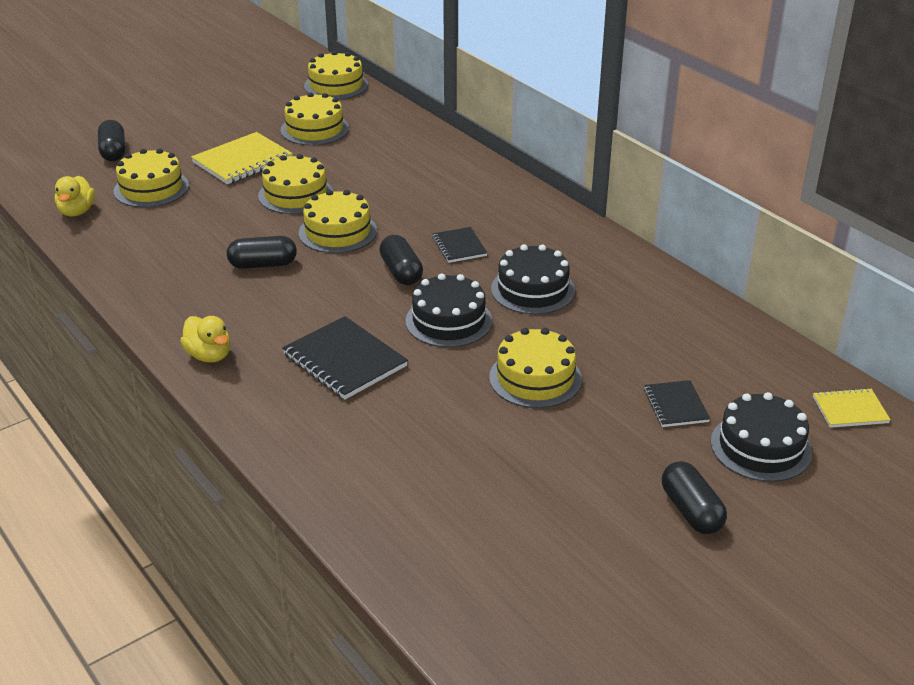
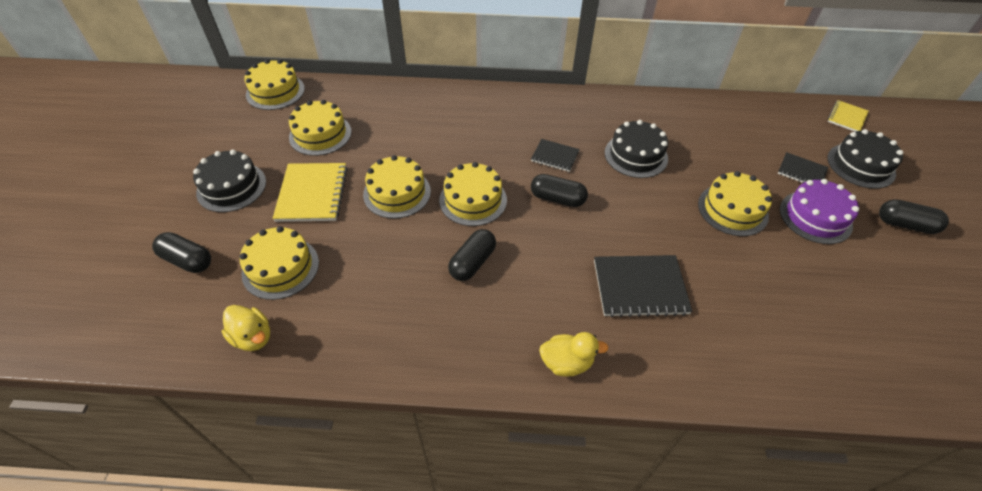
camera: 50 degrees left, 15 degrees up
(448, 321) = (637, 210): black cake -> black cake (231, 187)
(605, 438) = (815, 217): none -> purple cake

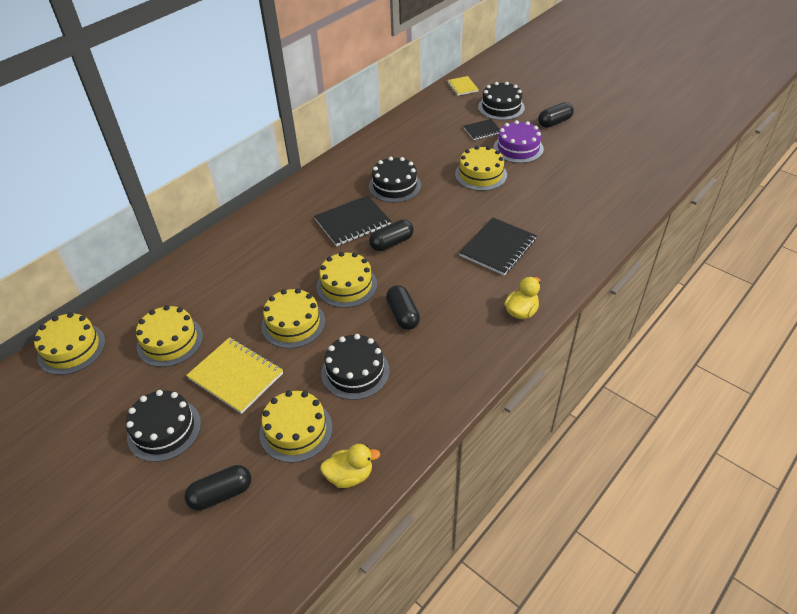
camera: 50 degrees left, 5 degrees down
(374, 269) = (355, 371): none -> black cake
(555, 156) = (352, 222): black notebook -> black notebook, size x1.72

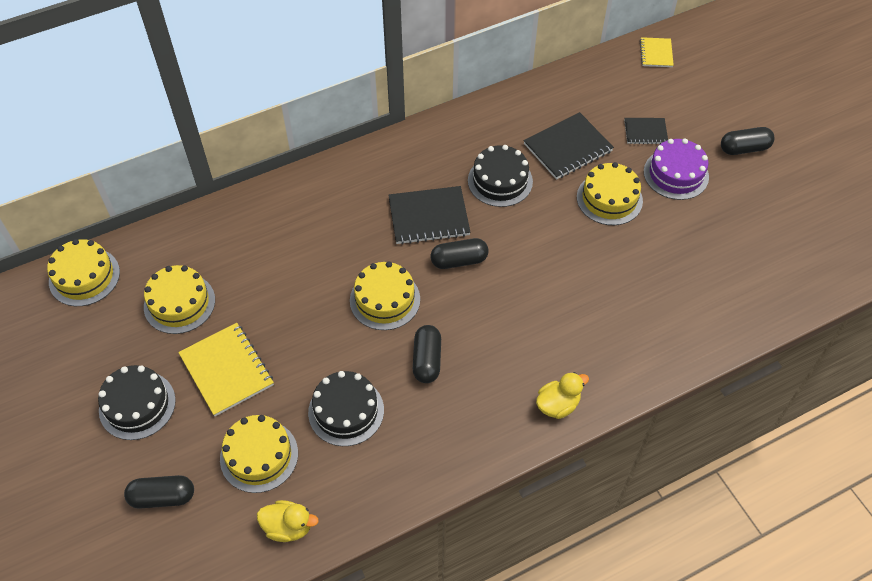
camera: 20 degrees right, 10 degrees up
(293, 323) = (309, 328): yellow cake -> none
(498, 248) = (575, 310): black notebook -> black notebook (567, 147)
(501, 107) = (688, 102): black cake -> none

